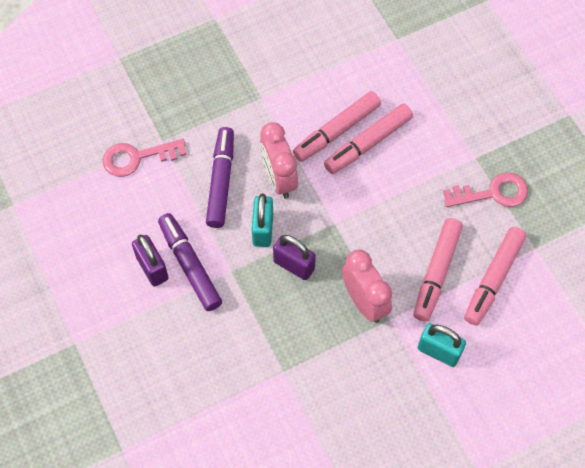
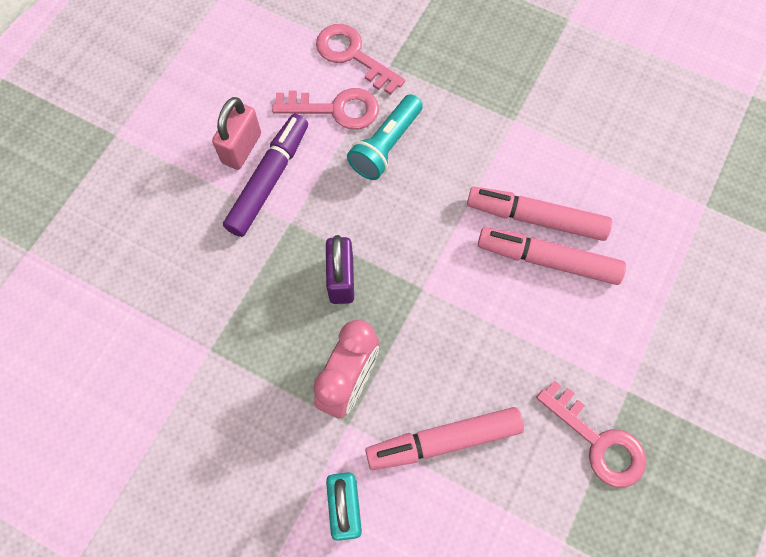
camera: 55 degrees right, 5 degrees up
(152, 268) = (242, 148): purple padlock -> pink padlock
(169, 194) = (335, 109): none -> pink key
(221, 181) = (385, 146): purple marker -> turquoise flashlight
(263, 229) = (360, 221): turquoise padlock -> none
(279, 179) = (431, 198): pink clock -> none
(493, 279) = (485, 515): pink marker -> none

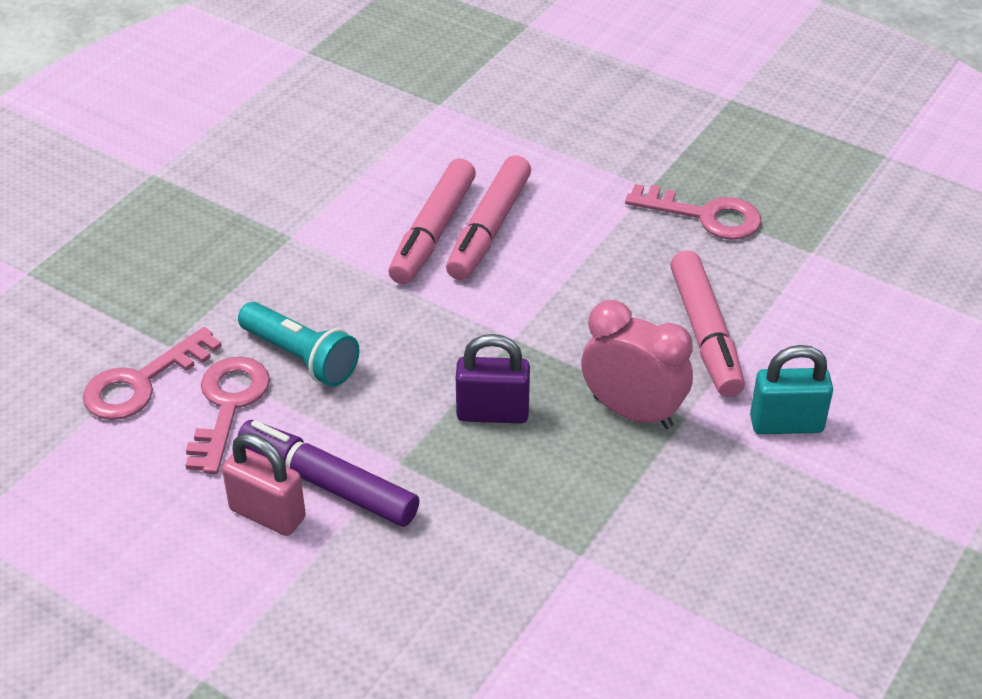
camera: 85 degrees left, 25 degrees down
(598, 441) = (704, 216): pink key -> pink key turned 60 degrees clockwise

